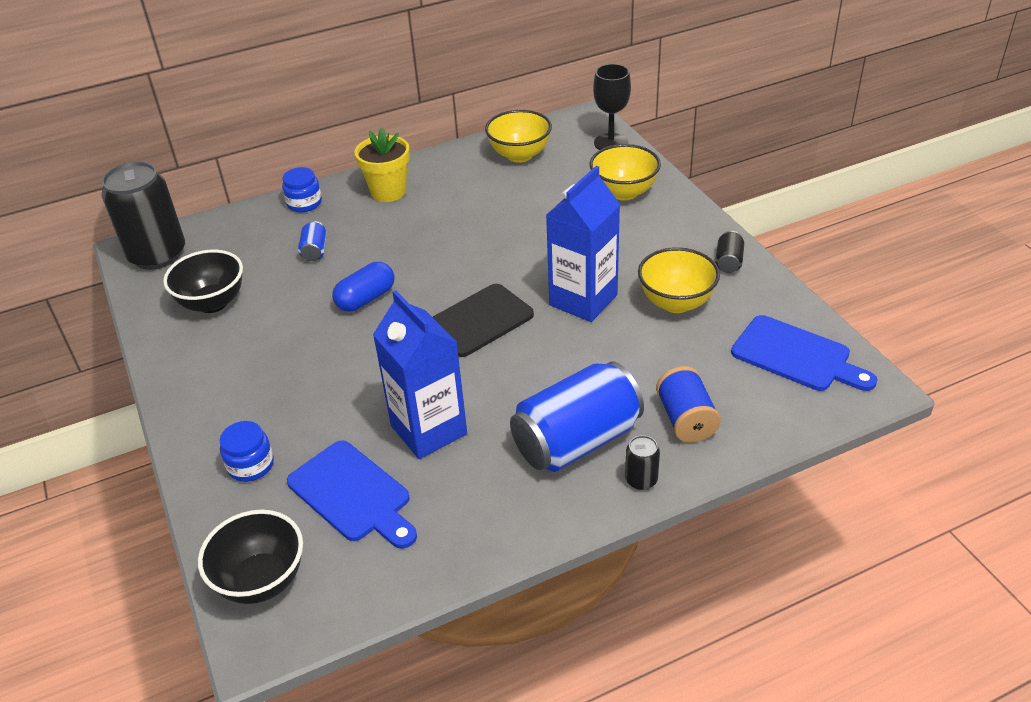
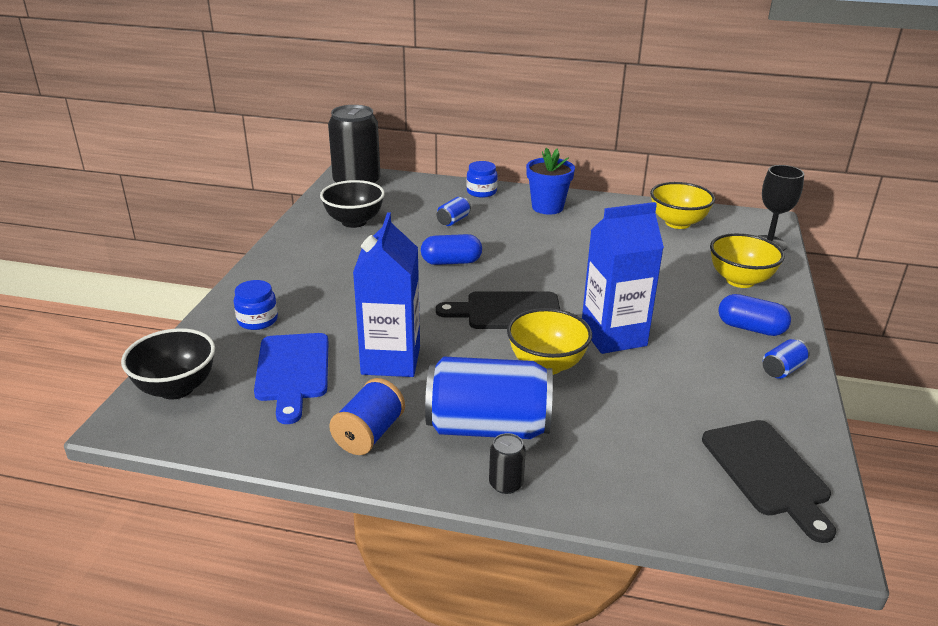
camera: 35 degrees right, 10 degrees down
(388, 192) = (547, 207): yellow flower pot -> blue flower pot
(673, 235) = (750, 328): none -> blue capsule
(676, 302) = (694, 375): yellow bowl -> yellow bowl (546, 365)
(686, 420) = (599, 463): blue spool -> blue spool (369, 434)
(728, 262) = (782, 370): black can -> blue can
(796, 356) = (768, 472): blue cutting board -> black cutting board

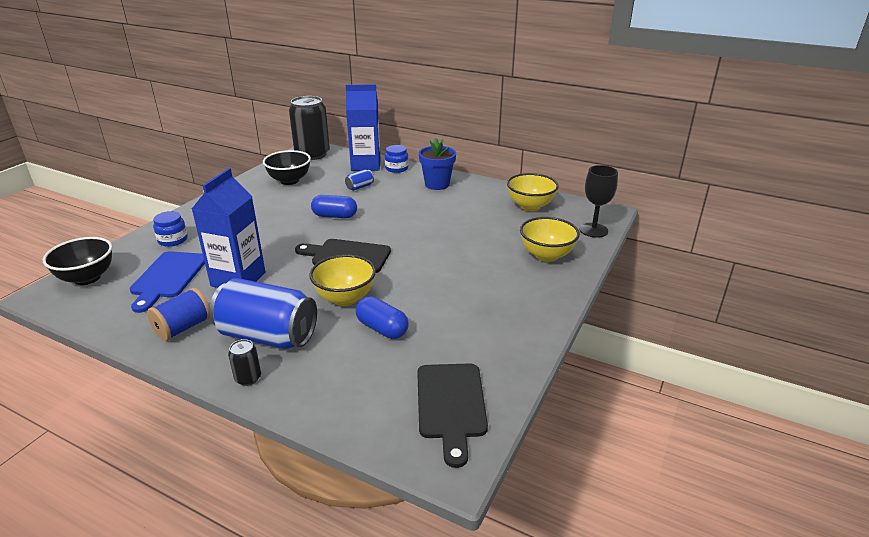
camera: 15 degrees right, 0 degrees up
(613, 336) = (412, 284): blue carton -> blue carton (366, 165)
(750, 328) = (526, 293): blue capsule -> blue capsule (382, 329)
(782, 370) = (526, 328): blue can -> none

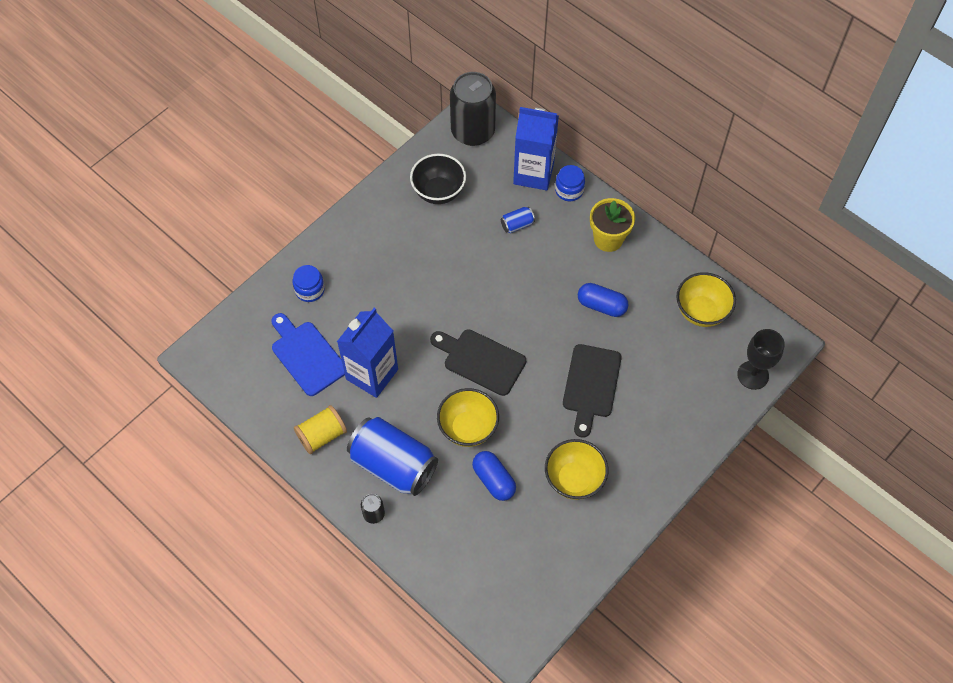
camera: 15 degrees right, 30 degrees up
(87, 278) = (233, 338): black bowl -> none
(168, 277) = (306, 355): blue cutting board -> blue cutting board turned 120 degrees clockwise
(183, 328) = (322, 435): blue spool -> yellow spool
(335, 216) = (479, 281): blue capsule -> blue capsule (601, 305)
(437, 184) = (608, 239): blue flower pot -> yellow flower pot
(451, 405) = (529, 586): black cutting board -> black cutting board (591, 385)
(546, 255) = (683, 408): yellow bowl -> yellow bowl (574, 479)

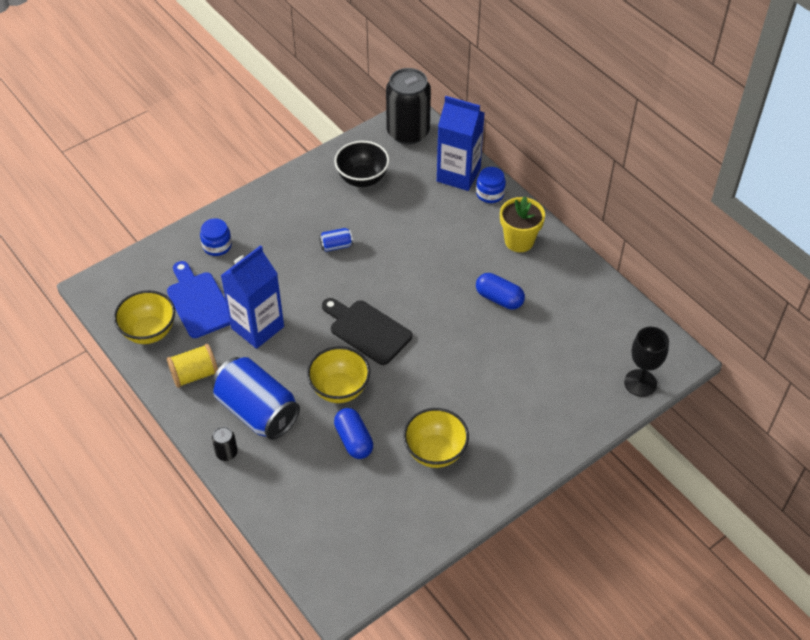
camera: 10 degrees right, 10 degrees down
(517, 225) = (432, 217): blue can -> blue can (336, 246)
(591, 385) = (472, 368): black cutting board -> none
(701, 311) = (599, 318): yellow bowl -> yellow bowl (149, 332)

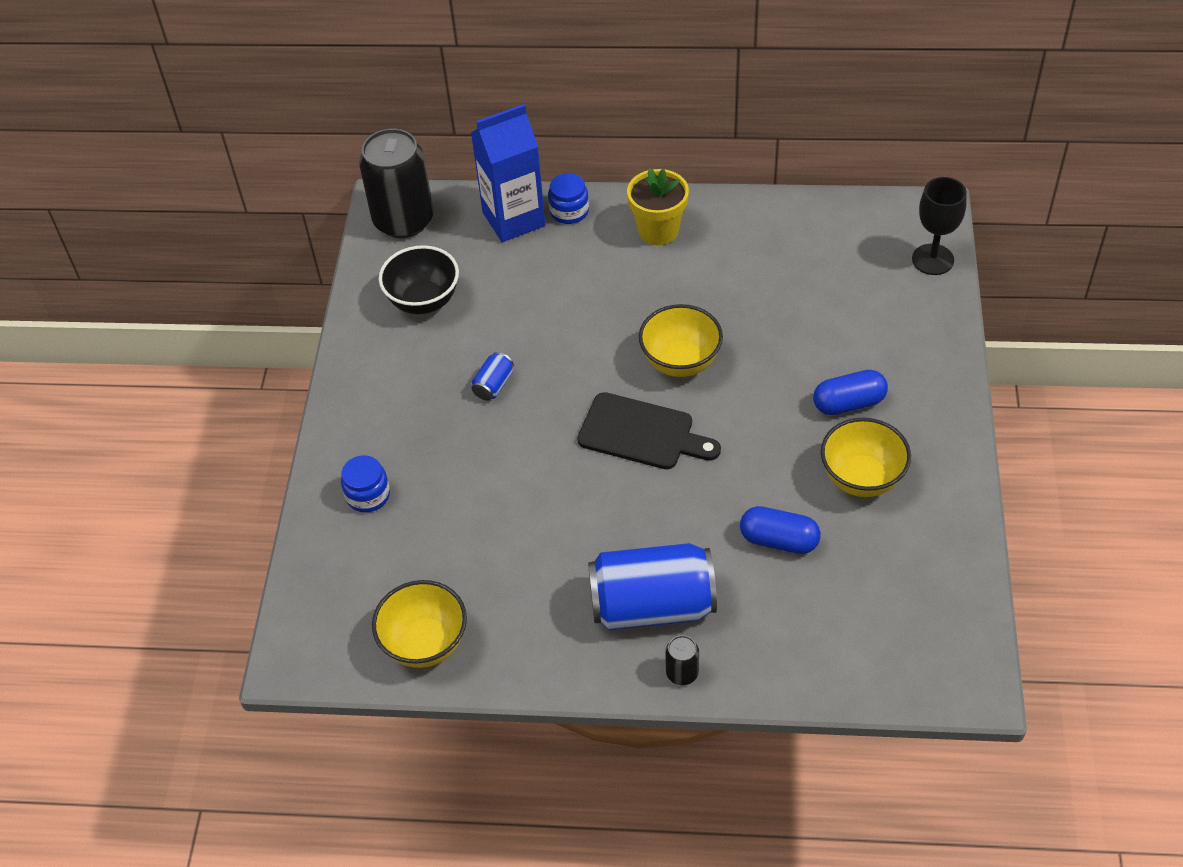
camera: 45 degrees left, 0 degrees up
(194, 374) = (537, 635): yellow spool -> none
(199, 302) = (433, 565): blue cutting board -> none
(257, 327) = (532, 531): blue carton -> none
(339, 389) = (697, 509): yellow bowl -> yellow bowl (680, 362)
(367, 330) = (642, 433): black cutting board -> black cutting board turned 150 degrees counterclockwise
(499, 298) = (716, 296): blue capsule -> blue capsule (849, 403)

